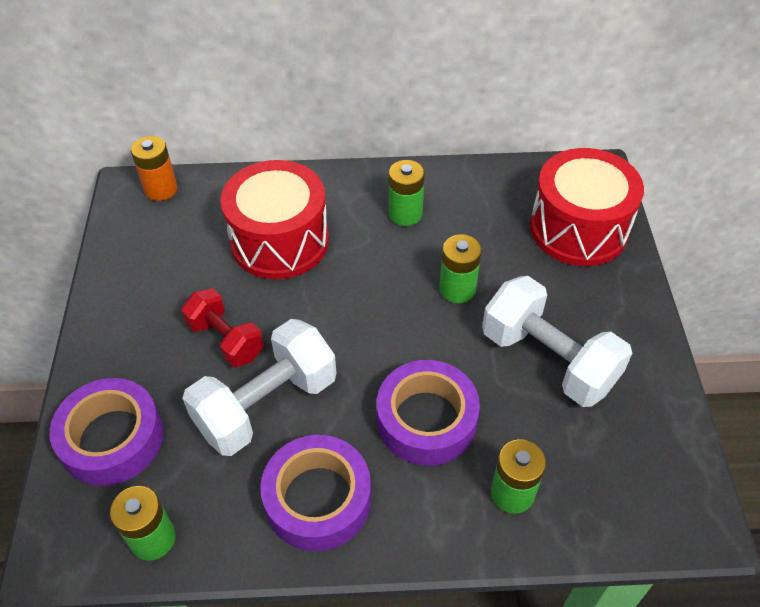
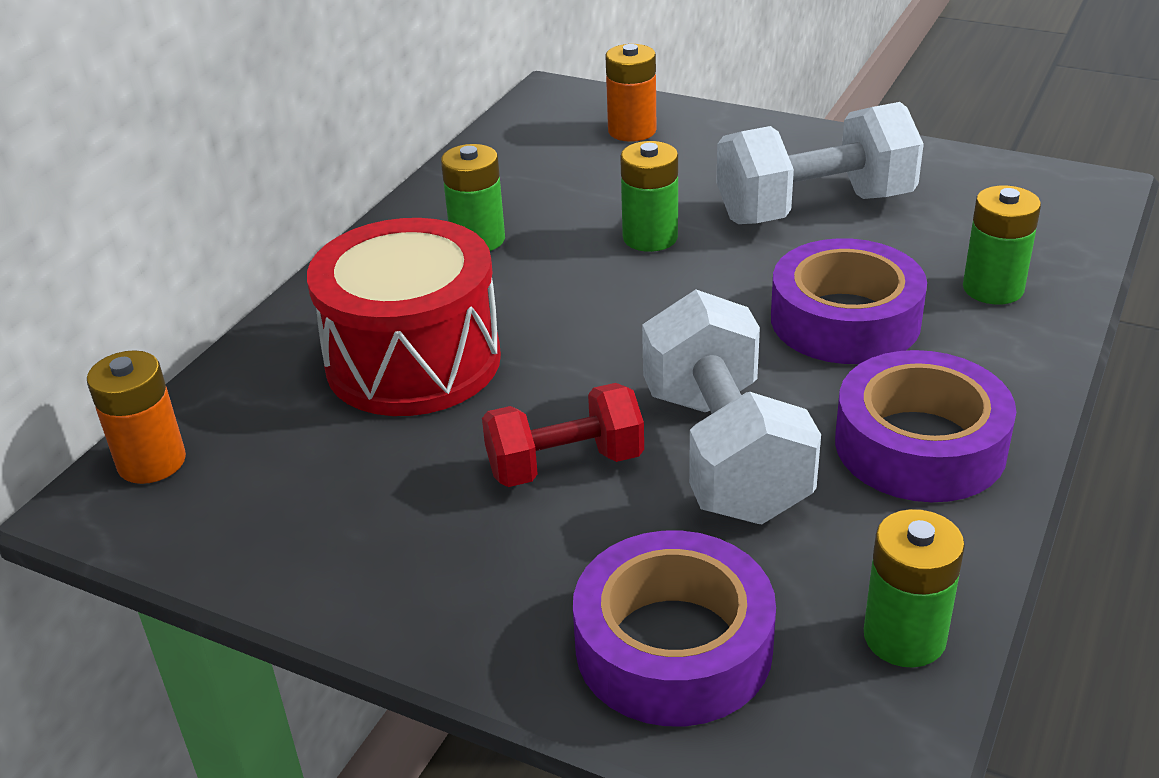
camera: 60 degrees left, 15 degrees down
(578, 229) = (632, 131): red drum -> orange battery

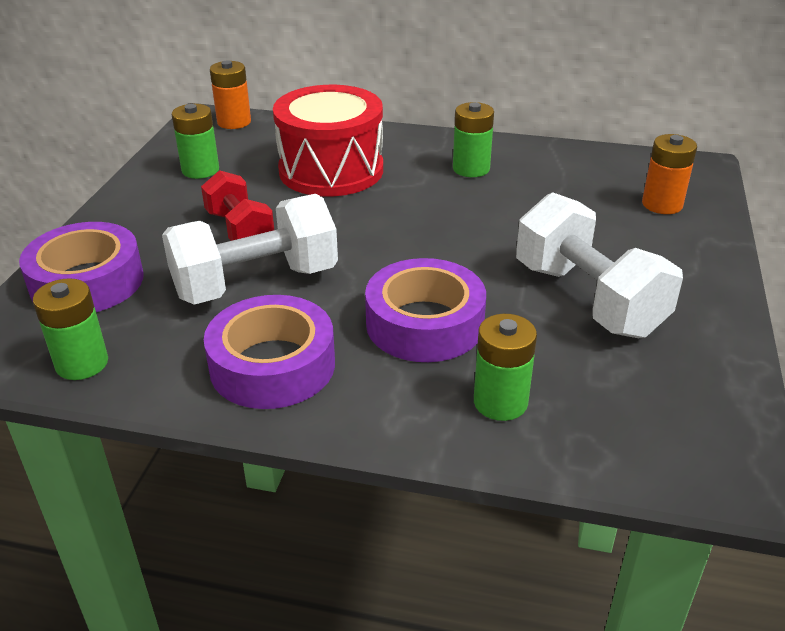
camera: 75 degrees right, 0 degrees up
(650, 237) = (504, 229): green battery -> green battery (200, 170)

